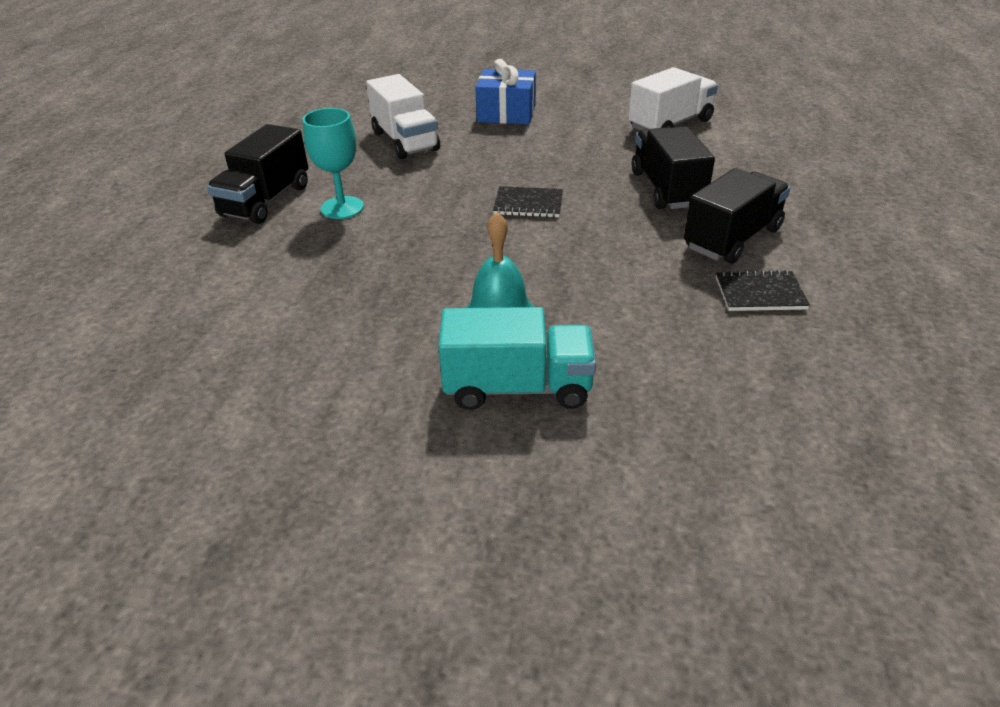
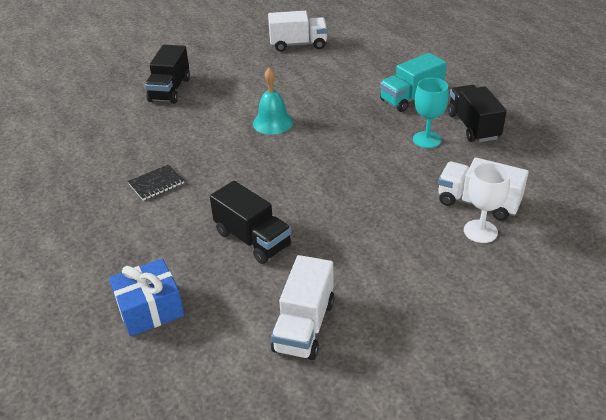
camera: 145 degrees right, 0 degrees up
(205, 511) = (298, 45): none -> white truck
(441, 125) = (480, 231): none -> white goblet
(506, 113) = (454, 272): blue gift -> blue gift (150, 309)
(517, 387) = (238, 104): turquoise truck -> turquoise truck (411, 98)
(528, 204) = (328, 187): black notebook -> none
(732, 239) = (187, 214): black truck -> black truck (170, 90)

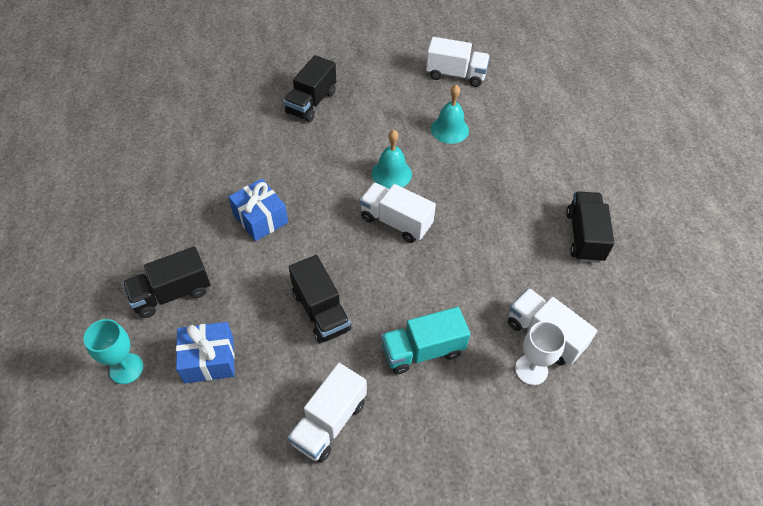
camera: 15 degrees right, 15 degrees up
(85, 265) = (172, 293): none -> black truck
(156, 184) = (260, 218): black notebook -> blue gift
(294, 155) = (396, 222): none -> white truck
(312, 81) = (449, 129): none -> turquoise bell
(411, 98) = (538, 180): turquoise truck -> turquoise truck (423, 350)
(427, 140) = (530, 240): turquoise goblet -> turquoise goblet (126, 368)

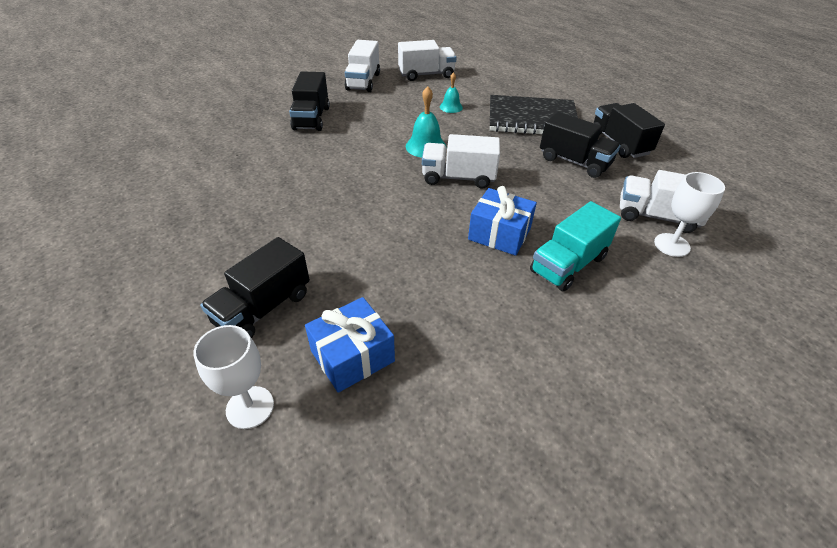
camera: 25 degrees left, 10 degrees down
(126, 368) = (250, 407): turquoise goblet -> white goblet
(260, 218) = (322, 213): blue gift -> blue gift (499, 234)
(321, 311) = (444, 267): black truck -> black truck (574, 162)
(329, 422) = (533, 362): white truck -> white truck (363, 82)
(449, 129) = (451, 107): turquoise bell -> turquoise bell, size x0.63
(519, 172) = (532, 119): none -> black notebook

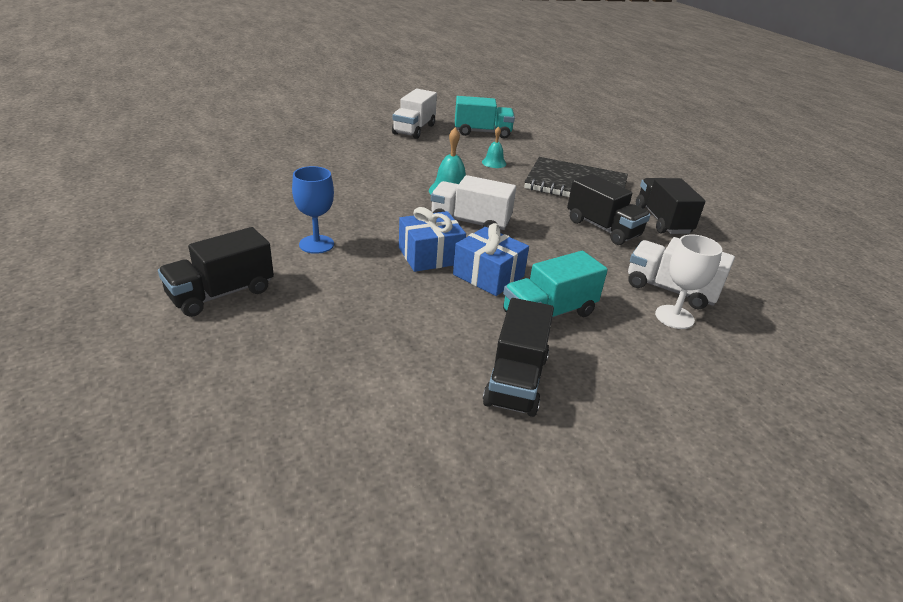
camera: 10 degrees right, 10 degrees down
(250, 407) = (169, 367): white goblet -> none
(311, 118) = (346, 152): black truck -> black truck (516, 380)
(329, 231) = (316, 244): none -> blue goblet
(352, 356) = (286, 347): blue gift -> blue gift (430, 255)
(426, 75) = (482, 132): white truck -> turquoise truck

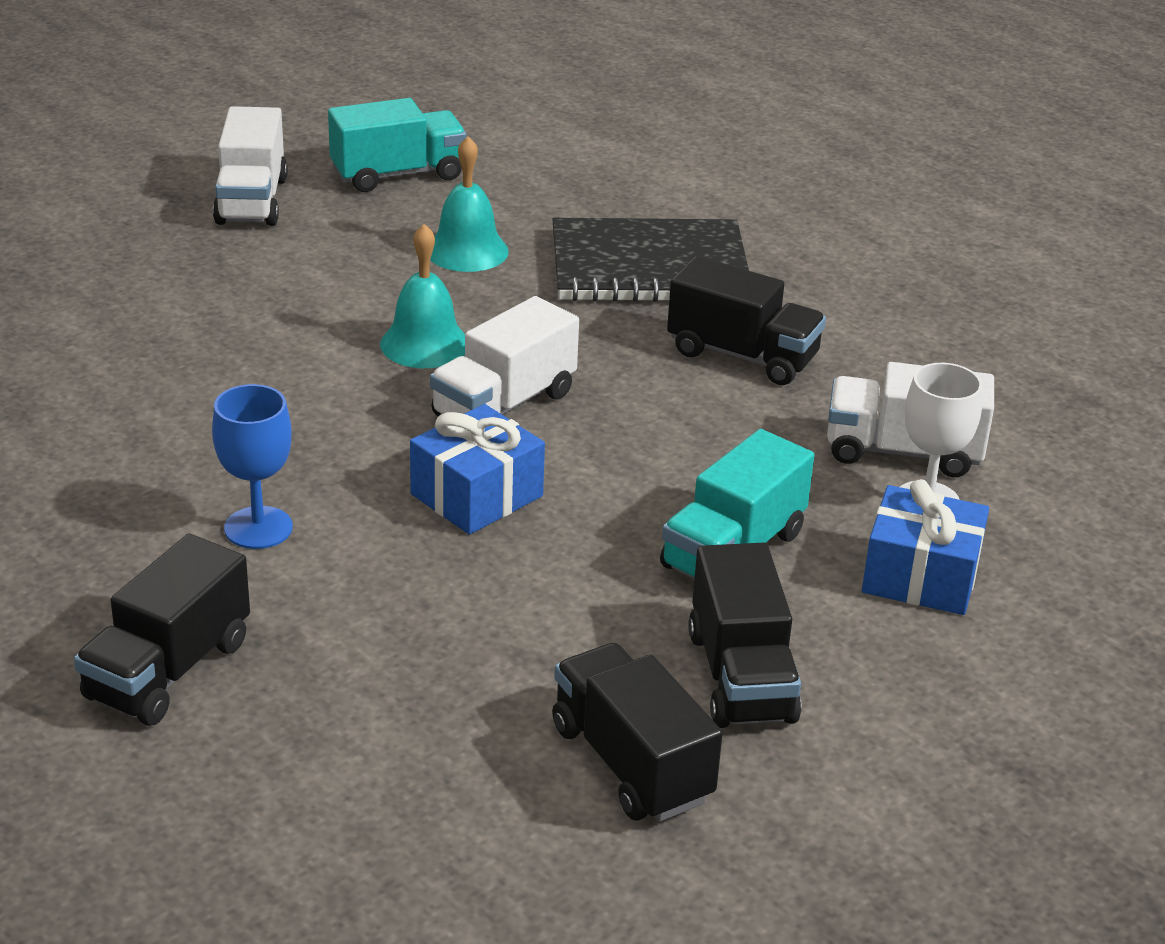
camera: 20 degrees left, 0 degrees up
(470, 222) = (504, 405): white truck -> white truck turned 45 degrees counterclockwise
(488, 275) = (598, 507): blue gift -> blue gift (920, 576)
(494, 163) = (467, 251): turquoise bell -> turquoise bell, size x1.58
(662, 220) = (836, 311): black truck -> black truck (631, 763)

